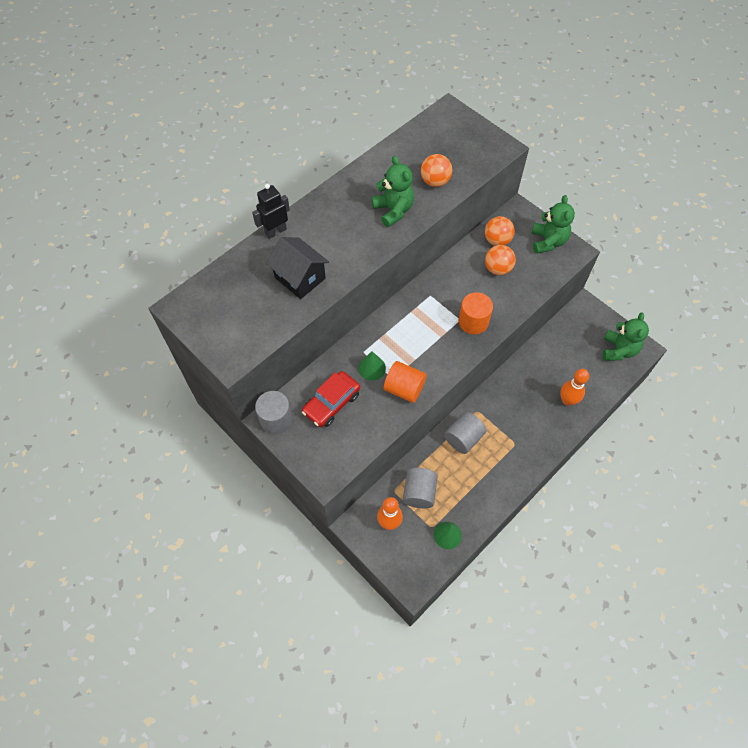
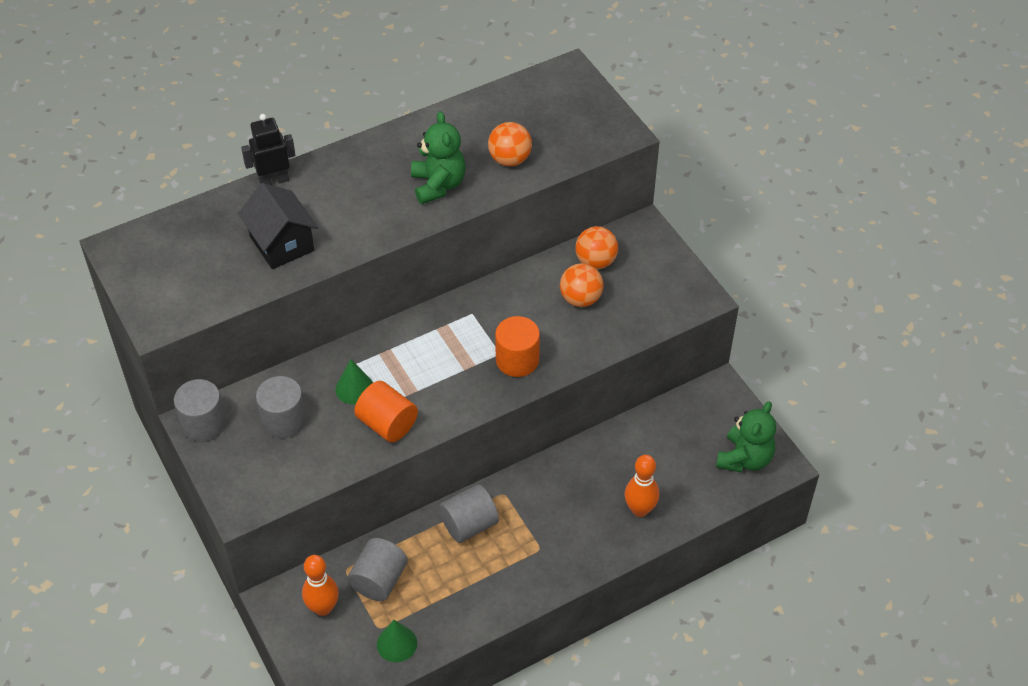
camera: 15 degrees right, 10 degrees down
(331, 403) = (284, 420): red car -> grey cylinder
(548, 241) = (668, 278): green teddy bear -> none

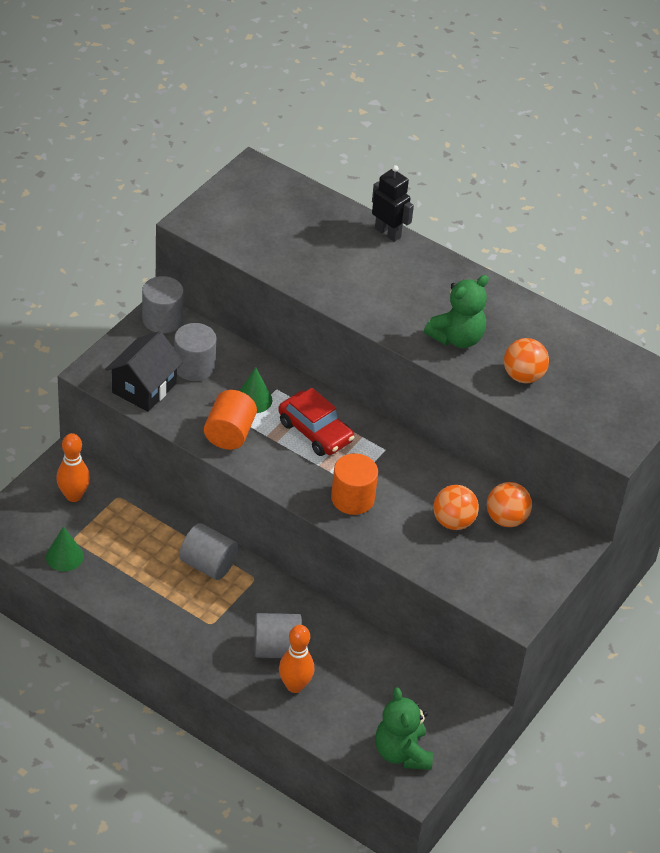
camera: 60 degrees right, 5 degrees down
(282, 244) = (322, 262): black house -> black house (144, 388)
(379, 580) = (119, 522): grey cylinder -> grey cylinder (276, 648)
(422, 356) = (315, 431): none -> red car
(744, 458) = (402, 752): green teddy bear -> green teddy bear turned 75 degrees clockwise

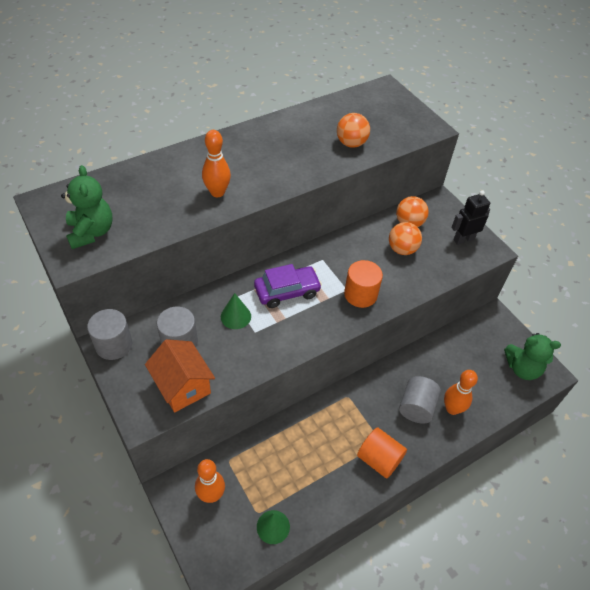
camera: 65 degrees left, 5 degrees up
(144, 388) = (182, 386): black house -> orange house
(208, 564) = (323, 422): grey cylinder -> none
(229, 434) = (263, 345): orange cylinder -> orange cylinder (379, 459)
(315, 431) = (287, 291): red car -> purple car
(355, 288) = (217, 192): none -> orange bowling pin
(388, 232) = (171, 155): black robot -> black robot (463, 239)
(457, 338) = (299, 160): green teddy bear -> green teddy bear (91, 232)

